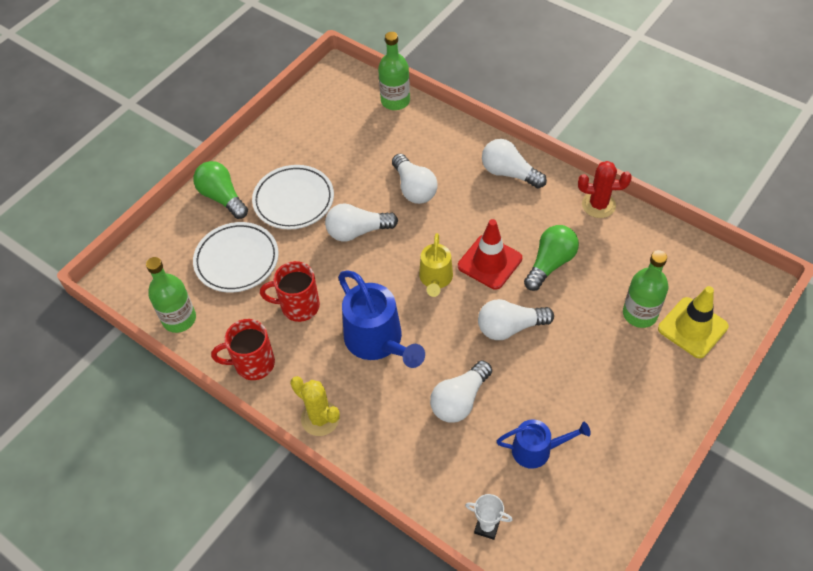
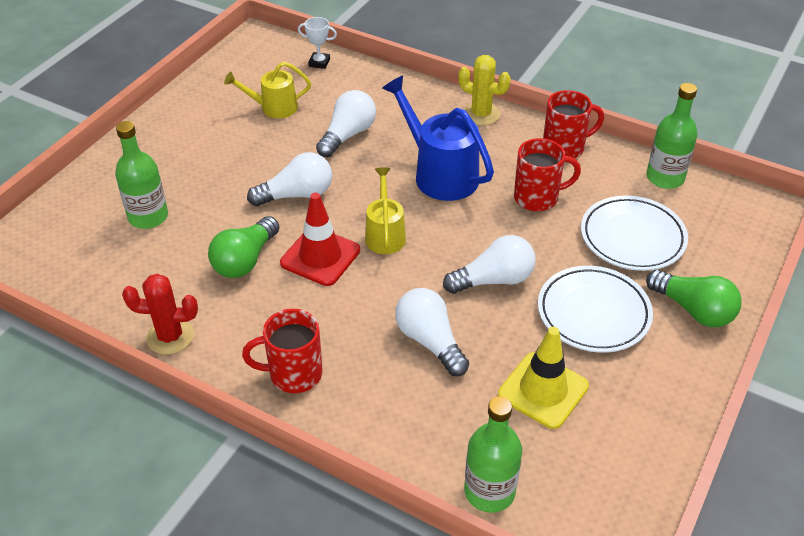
camera: 170 degrees right, 10 degrees down
(509, 173) = (293, 374): white light bulb -> red mug
(537, 450) = (273, 108): blue watering can -> yellow watering can
(692, 328) = (92, 208): yellow traffic cone -> yellow traffic cone (543, 390)

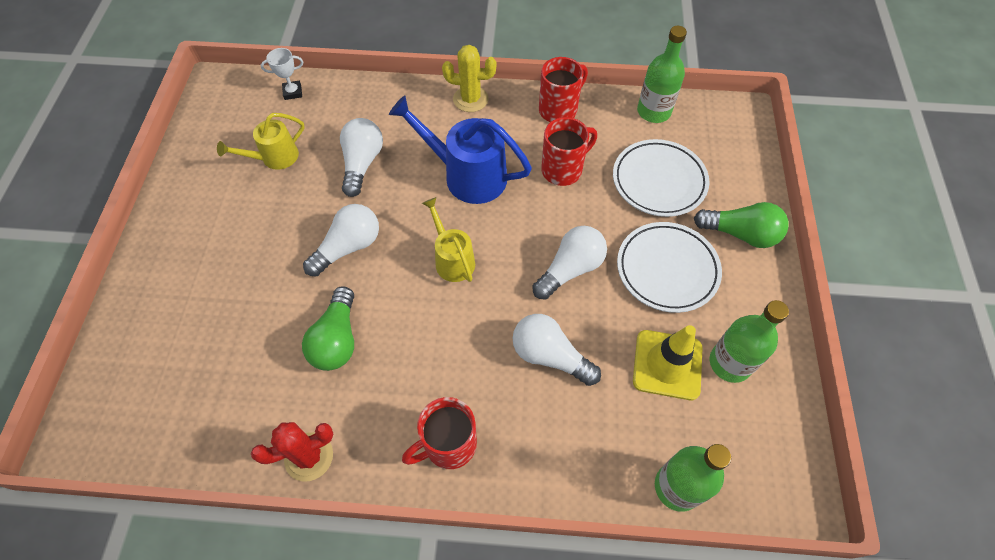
camera: 25 degrees left, 15 degrees up
(148, 217) = (213, 329): green bottle -> green bottle (730, 363)
(320, 256) = (406, 307): red traffic cone -> none

